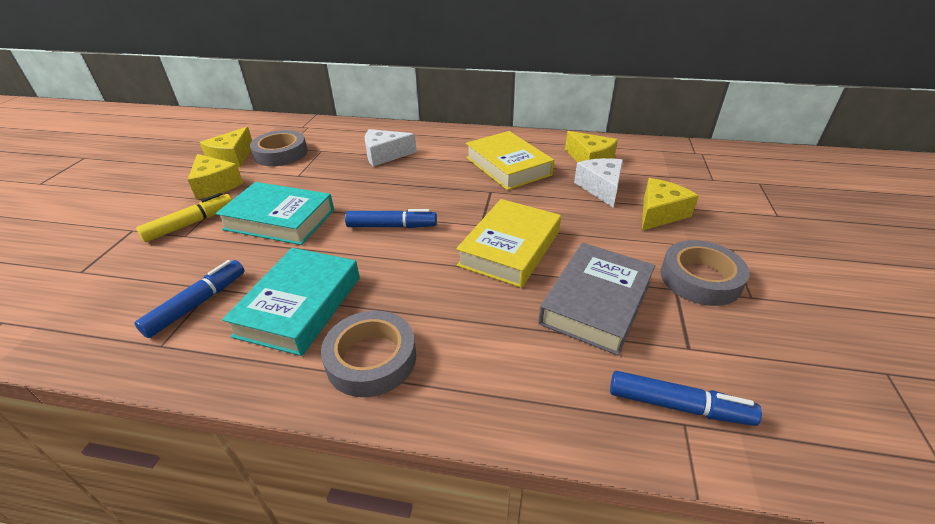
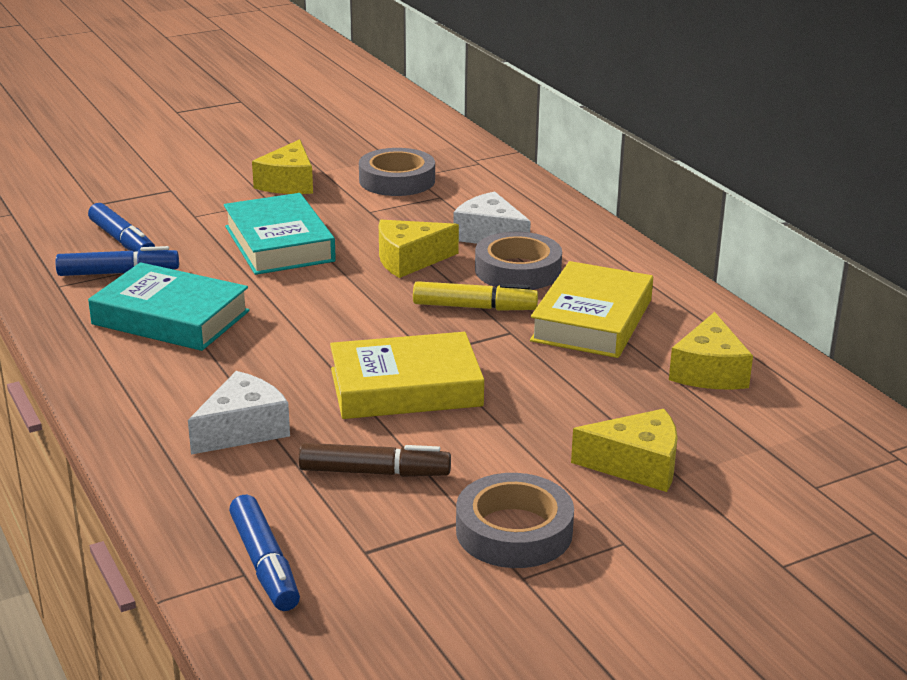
camera: 50 degrees right, 10 degrees down
(190, 224) = (213, 208): yellow marker -> yellow marker (474, 307)
(232, 158) = (349, 162): yellow cheese -> yellow cheese (409, 260)
(299, 306) = (171, 317): turquoise book -> turquoise book turned 45 degrees clockwise
(371, 359) = (147, 382): grey tape -> grey tape (517, 270)
(391, 226) = (350, 304): blue marker -> blue marker (122, 240)
(596, 302) = (374, 472): grey book -> brown marker
(601, 188) = (639, 403): white cheese -> white cheese (243, 429)

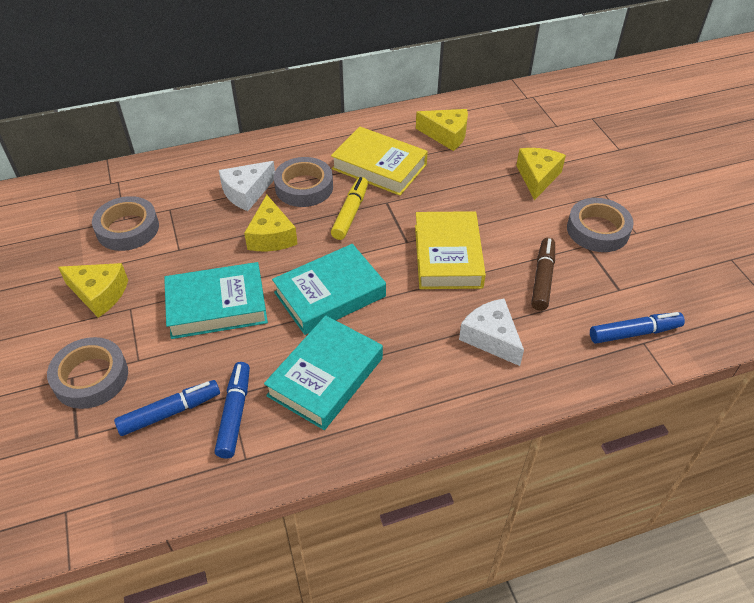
camera: 80 degrees left, 20 degrees up
(170, 198) = (91, 377): none -> grey tape
(310, 307) = (329, 294): none -> turquoise book

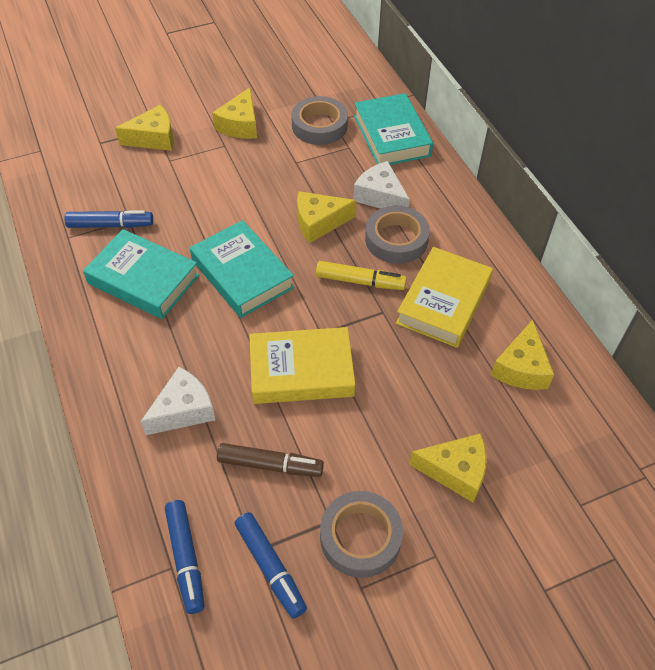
camera: 85 degrees right, 5 degrees up
(91, 377) = (153, 138): grey tape -> yellow cheese
(169, 412) = (116, 187): blue marker -> blue marker (270, 567)
(217, 306) = (227, 197): turquoise book -> turquoise book (391, 136)

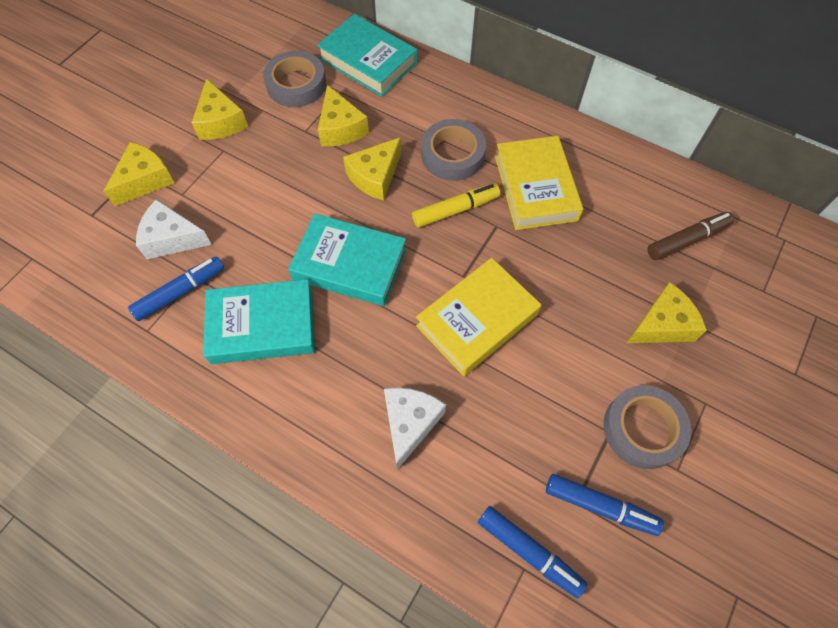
camera: 35 degrees left, 10 degrees up
(270, 465) = (523, 420): brown marker -> brown marker (686, 240)
(380, 196) = (406, 123): white cheese -> white cheese (172, 238)
(521, 368) = (637, 208): yellow cheese -> yellow cheese (340, 128)

